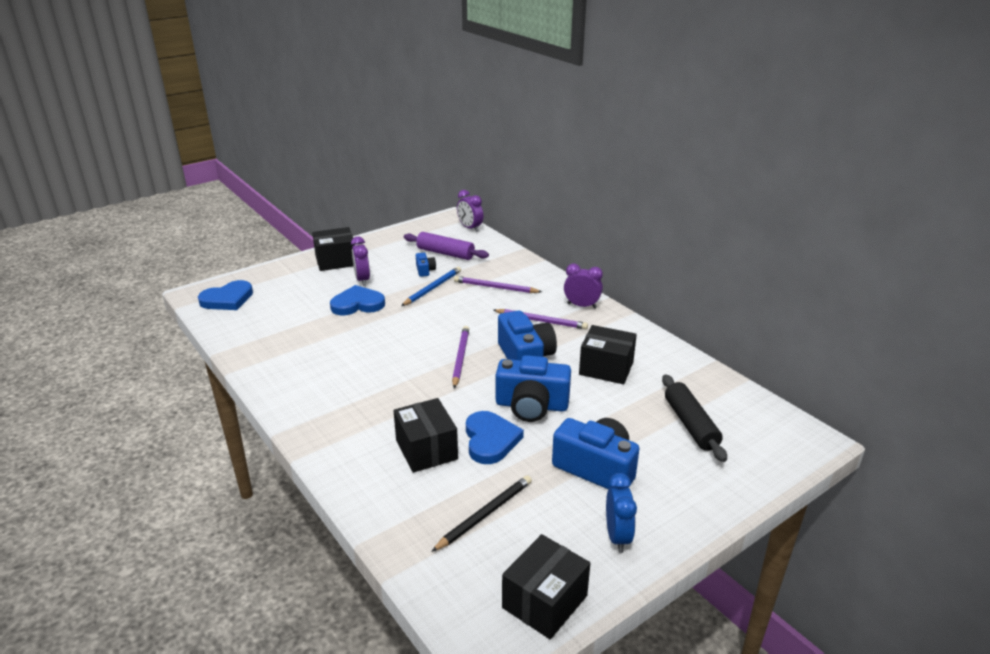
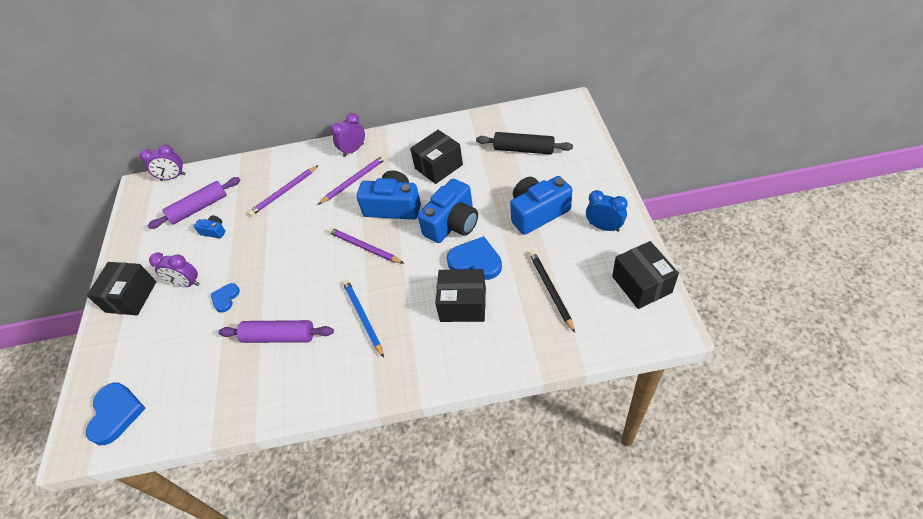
camera: 55 degrees left, 20 degrees up
(332, 347) = (279, 336): none -> purple rolling pin
(357, 304) = (225, 298): blue heart -> blue heart, size x0.58
(432, 288) = (248, 234): blue pencil -> blue pencil (363, 317)

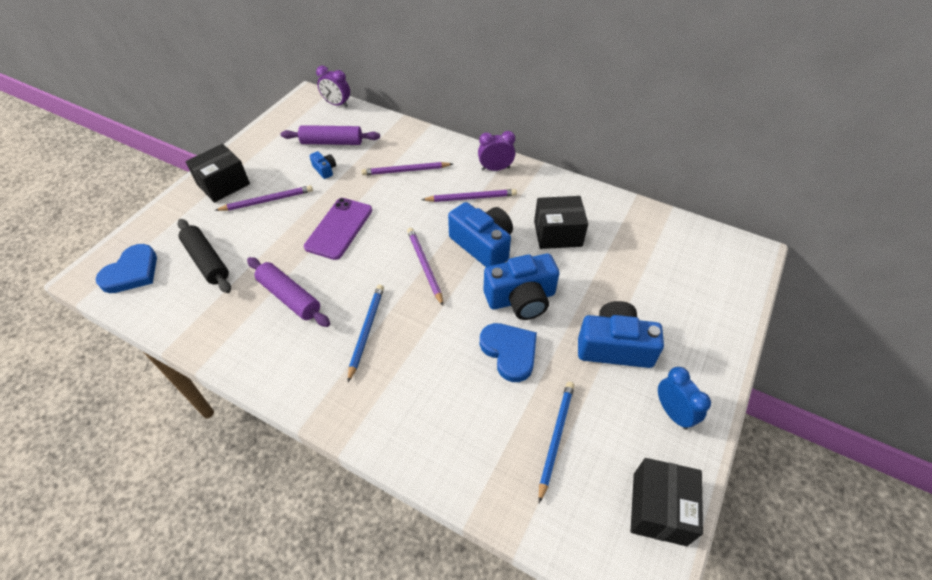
camera: 30 degrees right, 0 degrees up
(186, 283) = (267, 200): purple clock -> purple pencil
(225, 298) = (282, 233): blue heart -> none
(271, 265) = (339, 228): none -> purple phone
(463, 304) = (460, 386): black box -> none
(523, 149) = (658, 271): black rolling pin -> black rolling pin (206, 261)
(550, 290) = (555, 437): black pencil -> blue pencil

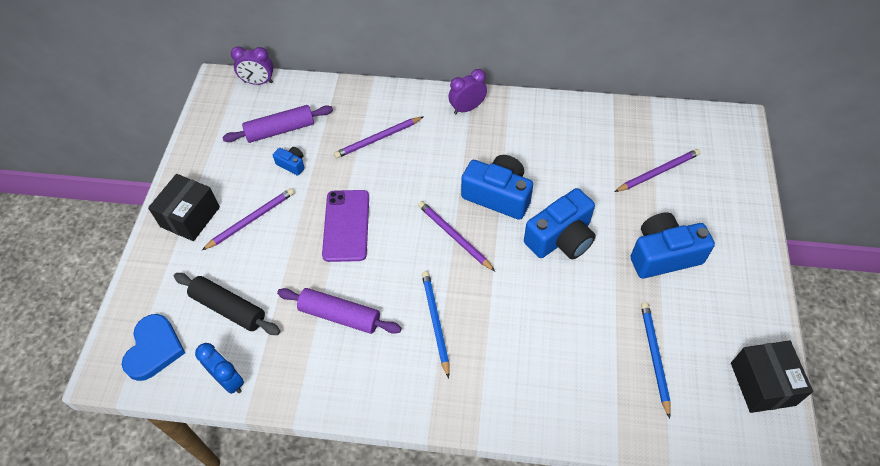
camera: 20 degrees left, 5 degrees up
(471, 198) = (460, 148): purple pencil -> purple pencil (658, 172)
(509, 352) = (577, 294): blue heart -> none
(557, 233) = (561, 160): black box -> none
(673, 413) = (737, 298): blue clock -> blue clock (228, 380)

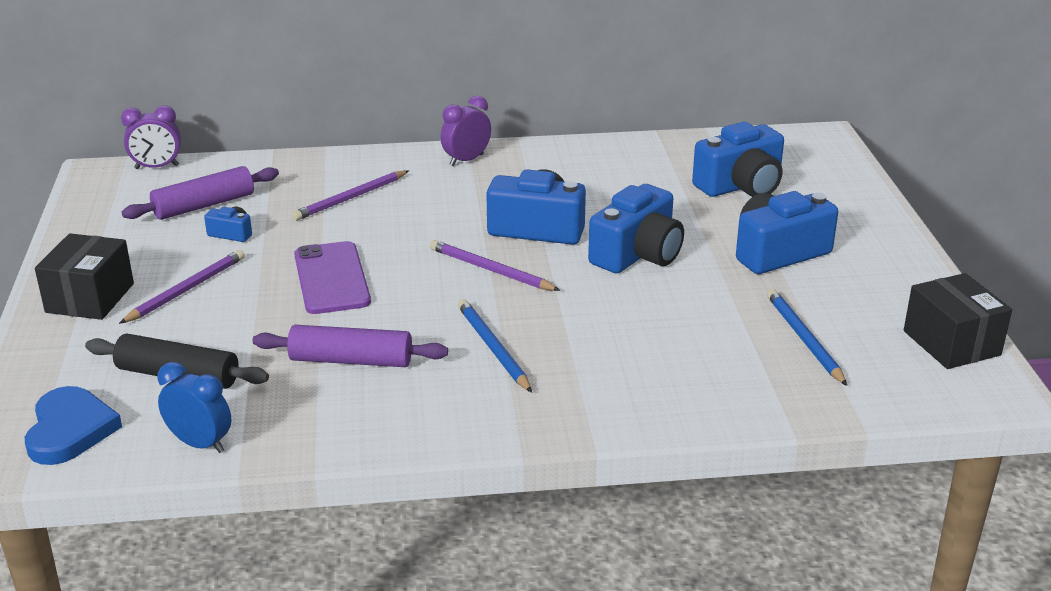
camera: 15 degrees left, 25 degrees down
(658, 172) = (741, 186): purple pencil -> blue camera

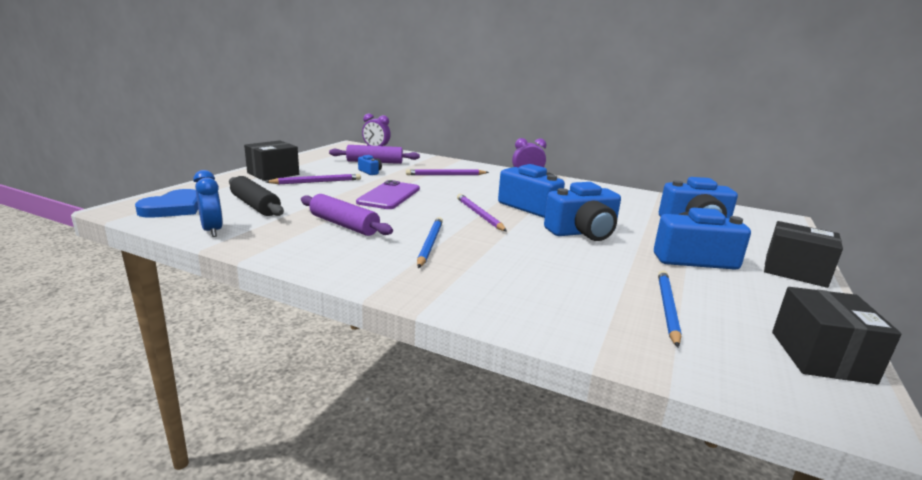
camera: 30 degrees right, 10 degrees down
(880, 232) = (795, 271): none -> black box

